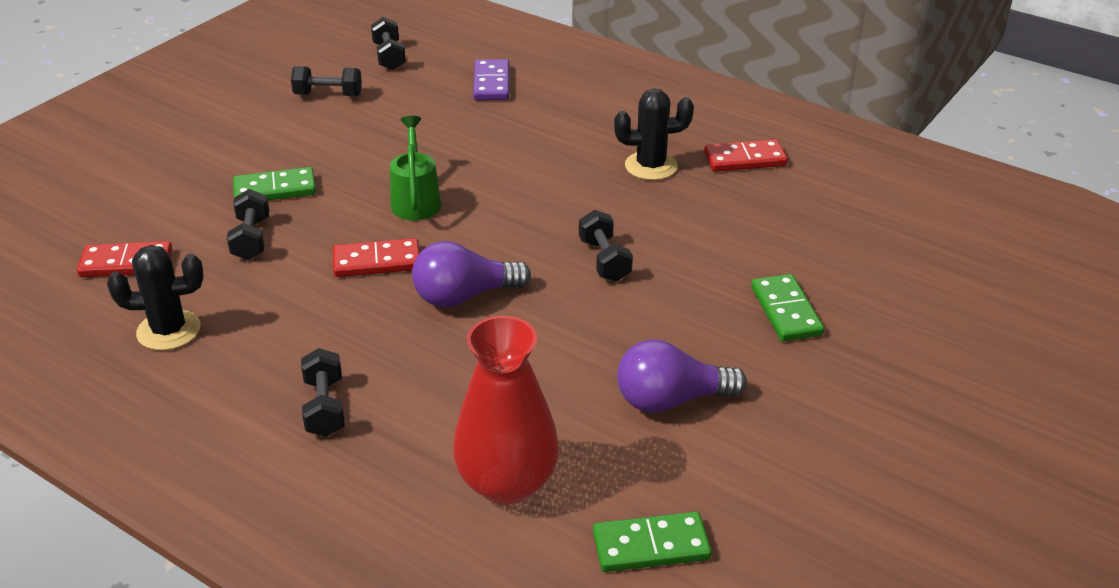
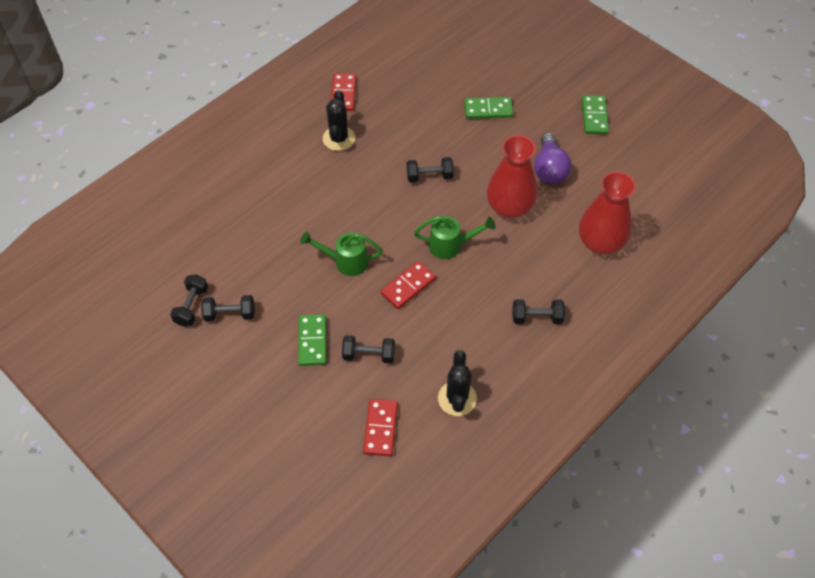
camera: 80 degrees left, 20 degrees up
(377, 262) = (408, 286): red domino -> red domino turned 45 degrees clockwise
(389, 56) = (145, 264): black dumbbell -> black dumbbell (230, 314)
(464, 296) = (450, 245): purple light bulb -> green watering can
(491, 83) = (208, 206): purple domino -> none
(563, 356) = (509, 207): none -> red vase
(651, 546) = (643, 194): green domino -> green domino (594, 116)

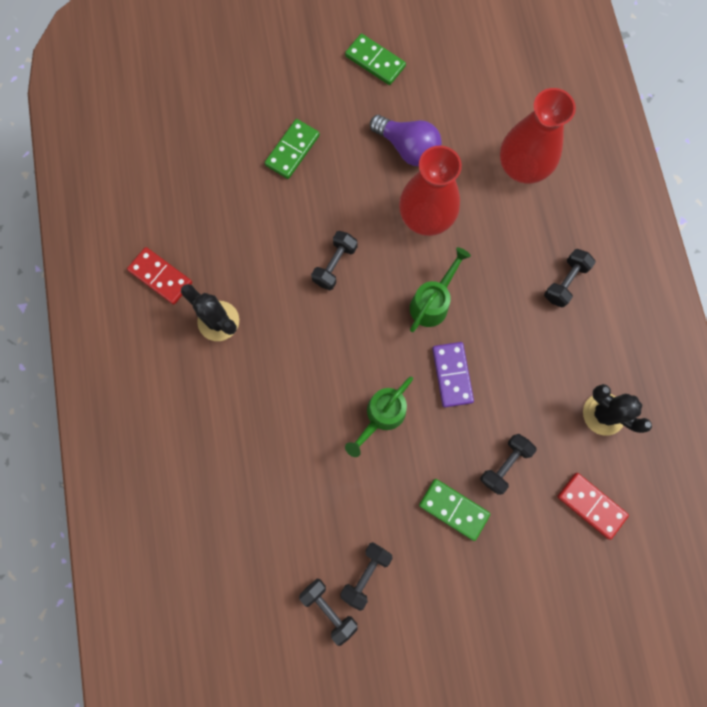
camera: 55 degrees left, 20 degrees up
(408, 286) = (452, 375): red domino -> purple domino

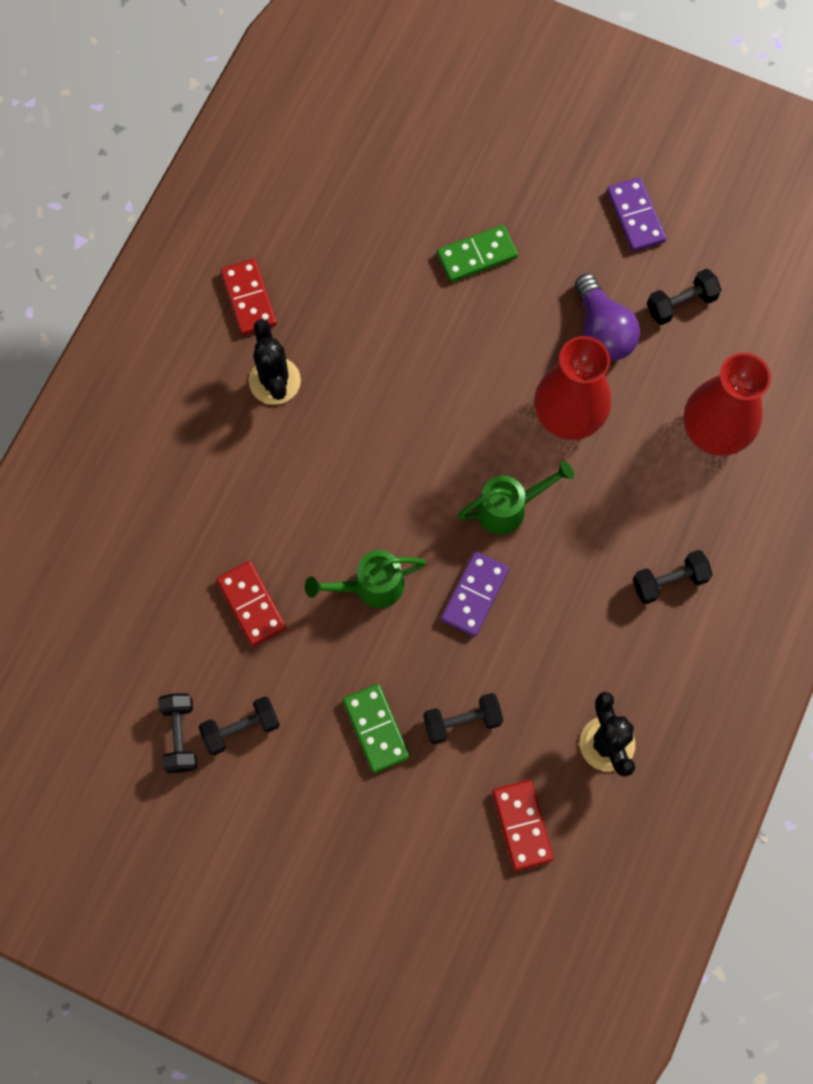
camera: 35 degrees right, 5 degrees down
(312, 484) = (251, 604): none -> red domino
(335, 265) = (435, 402): black dumbbell -> black dumbbell (681, 304)
(375, 61) = (635, 216): green domino -> purple domino

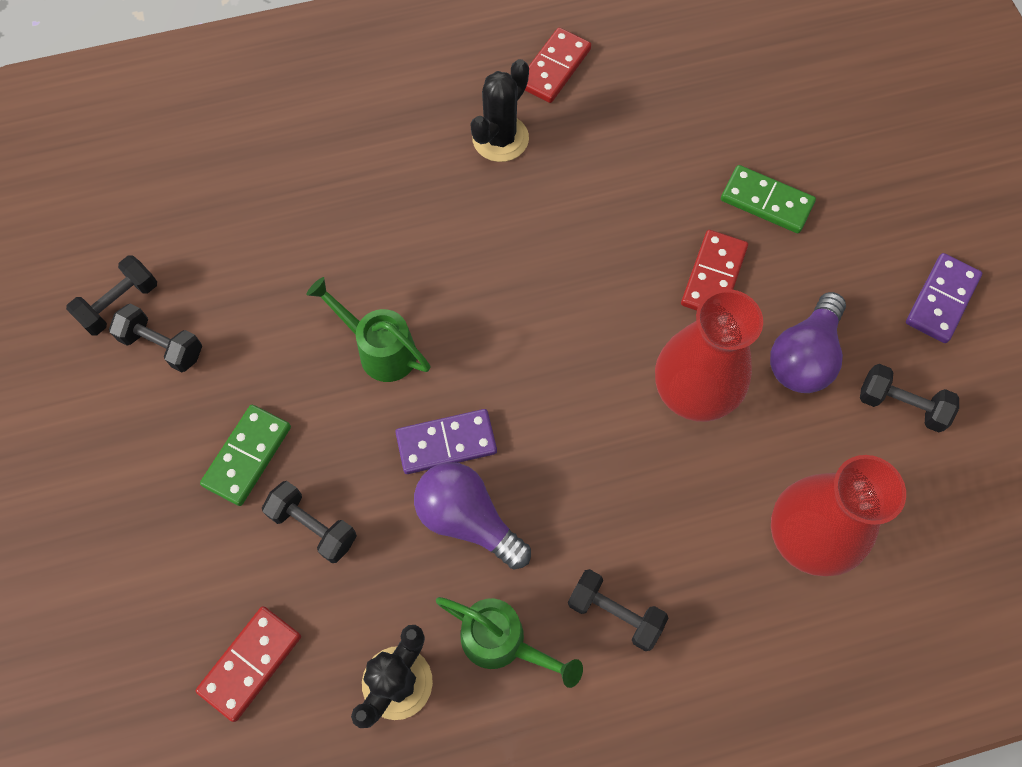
camera: 50 degrees right, 5 degrees down
(251, 604) = (283, 269): red domino -> red domino (713, 276)
(509, 508) = (556, 408): green watering can -> green watering can (502, 642)
(537, 621) = (468, 519): none -> purple light bulb

